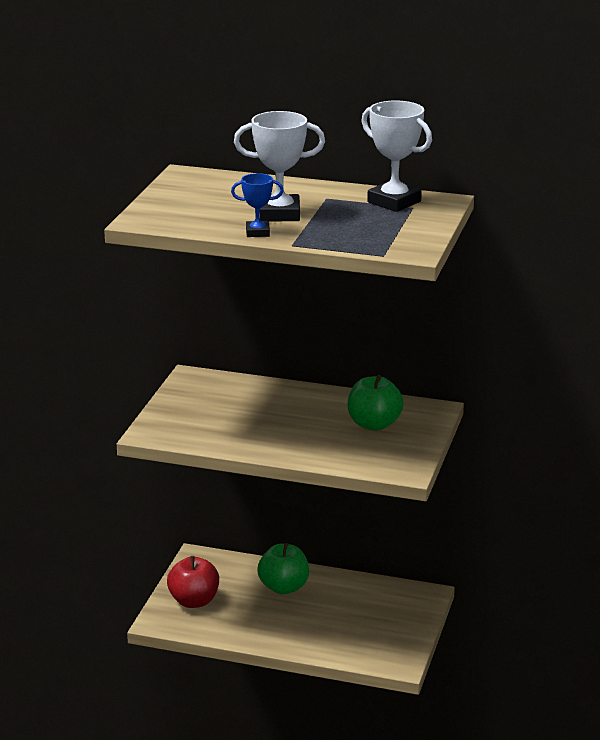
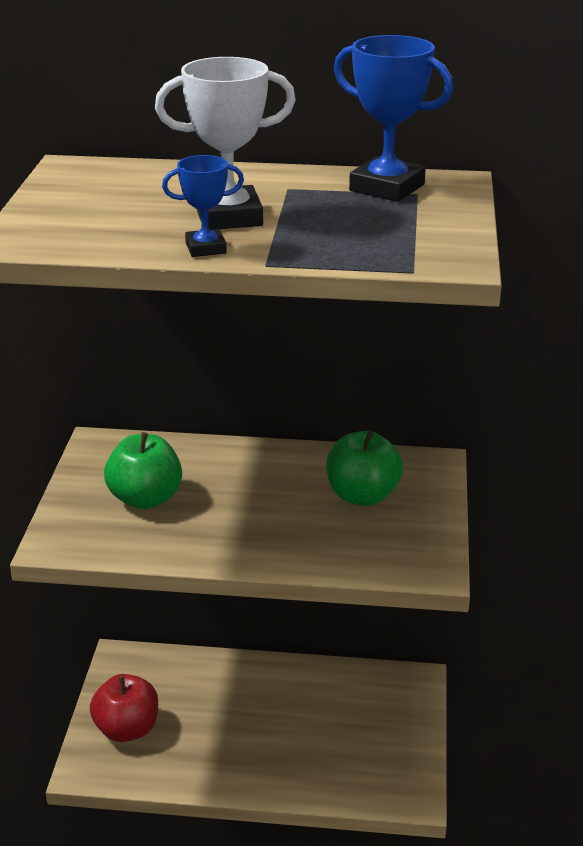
camera: 10 degrees left, 5 degrees up
(283, 587) = (238, 692): green apple -> green apple (145, 498)
(394, 202) = (387, 187): white trophy -> blue trophy

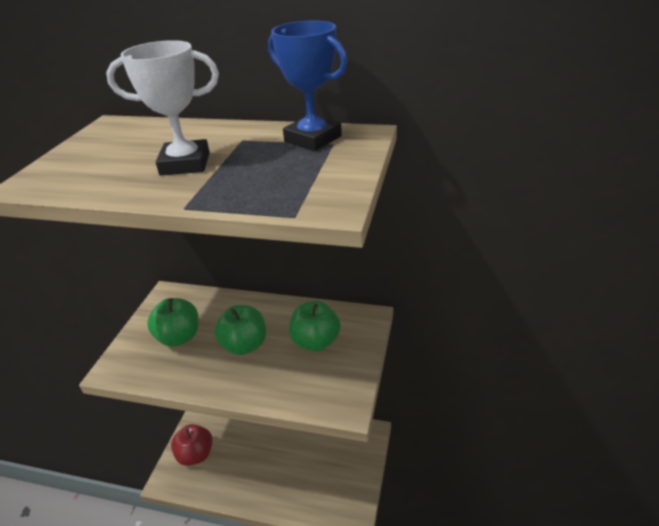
camera: 10 degrees right, 5 degrees up
(205, 248) = (149, 192): blue trophy -> none
(254, 504) = (244, 345): none -> green apple

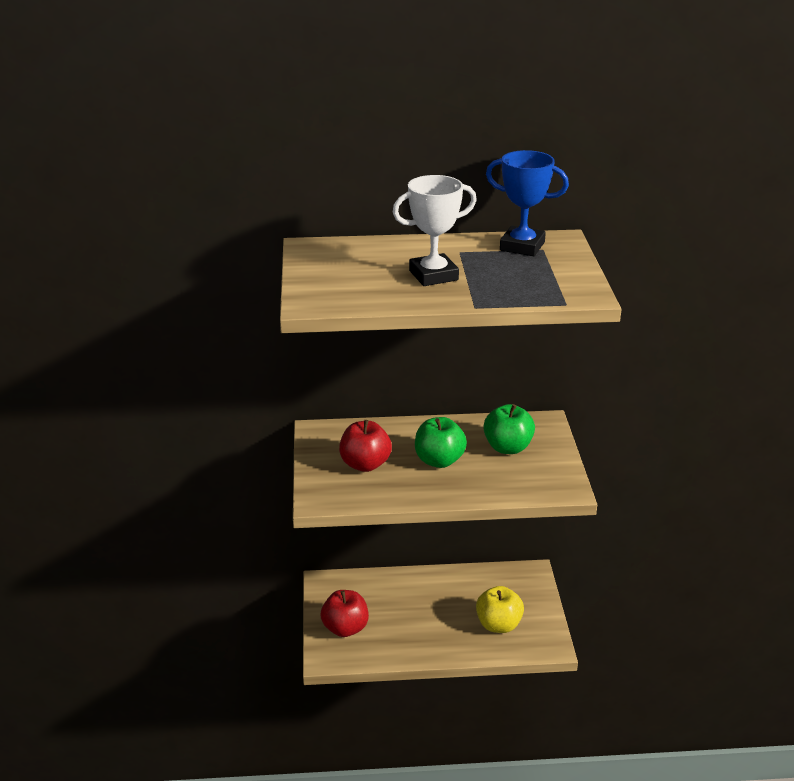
camera: 20 degrees left, 5 degrees down
(179, 337) = (365, 464): green apple -> red apple
(318, 483) = (498, 625): none -> yellow apple

